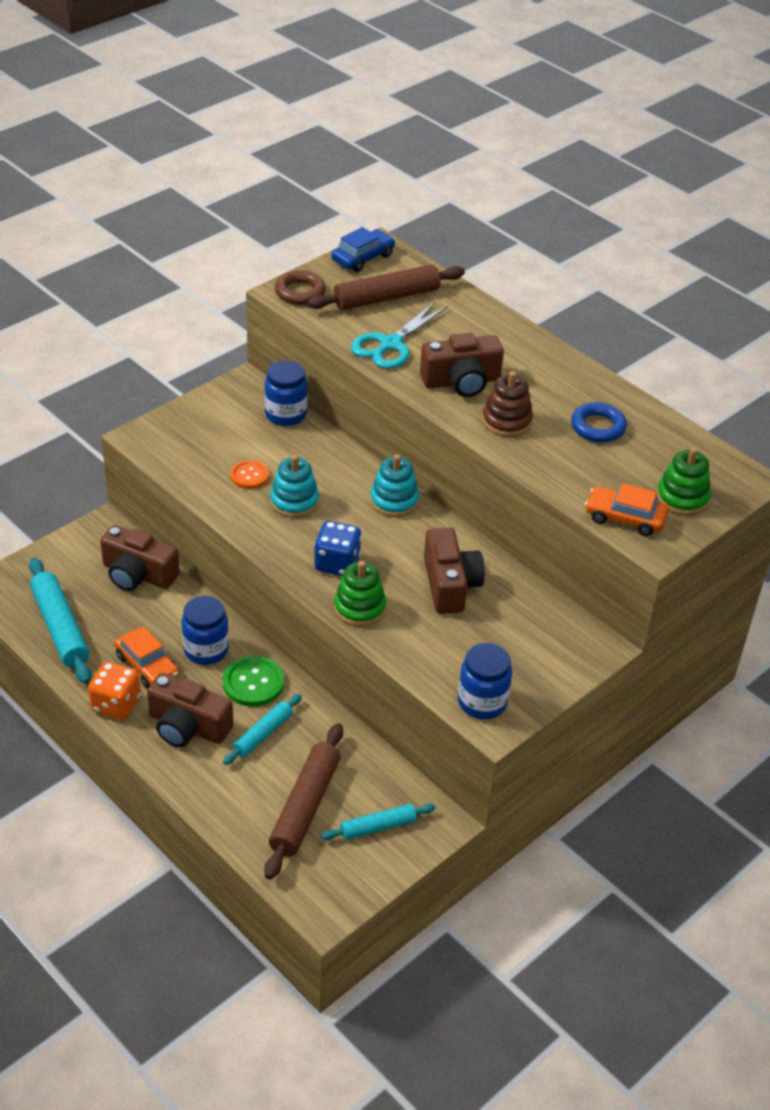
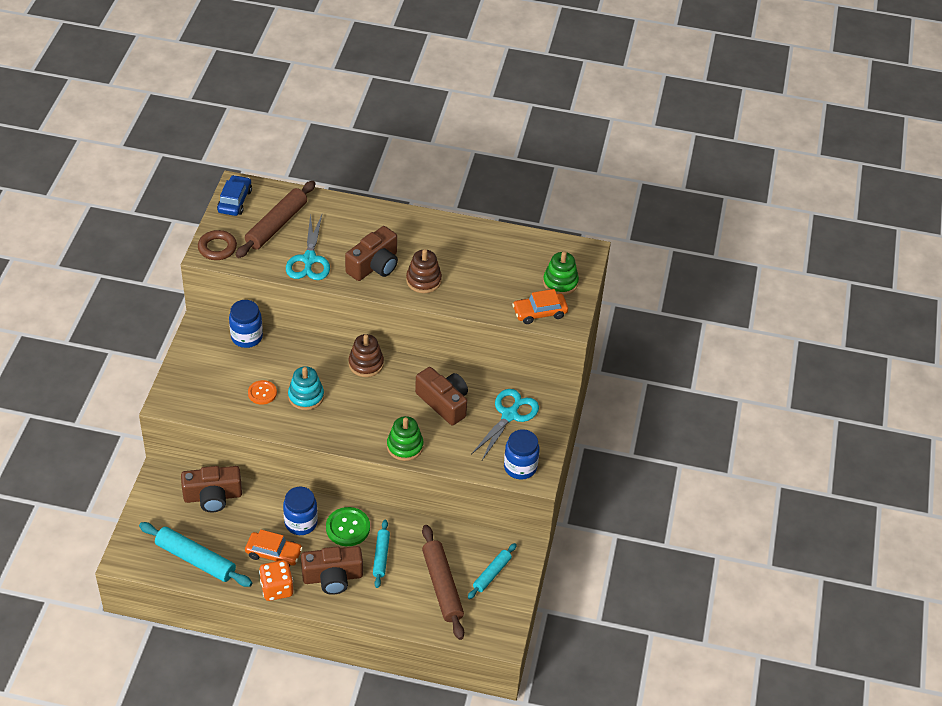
camera: 35 degrees left, 5 degrees up
(337, 563) = (367, 424): blue dice -> none
(394, 501) = (366, 364): turquoise stacking toy -> brown stacking toy
(521, 637) = (510, 415): none -> turquoise scissors
(598, 427) = (478, 258): blue ring -> none

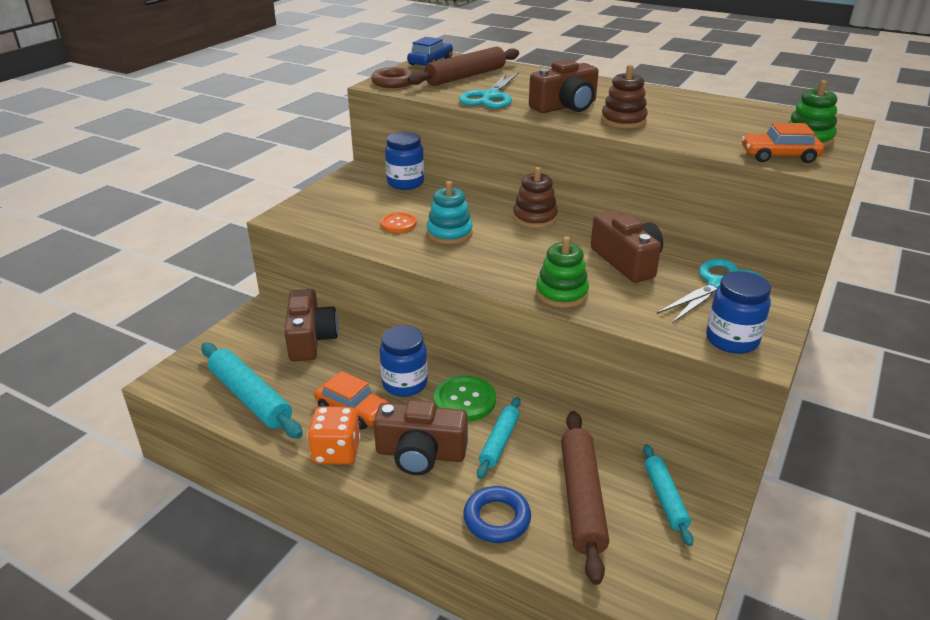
camera: 20 degrees right, 15 degrees down
(213, 496) = (310, 339): brown camera -> brown camera turned 105 degrees counterclockwise
(394, 611) = (497, 518): none -> blue ring
(492, 574) = (665, 498): turquoise rolling pin -> turquoise rolling pin turned 60 degrees counterclockwise

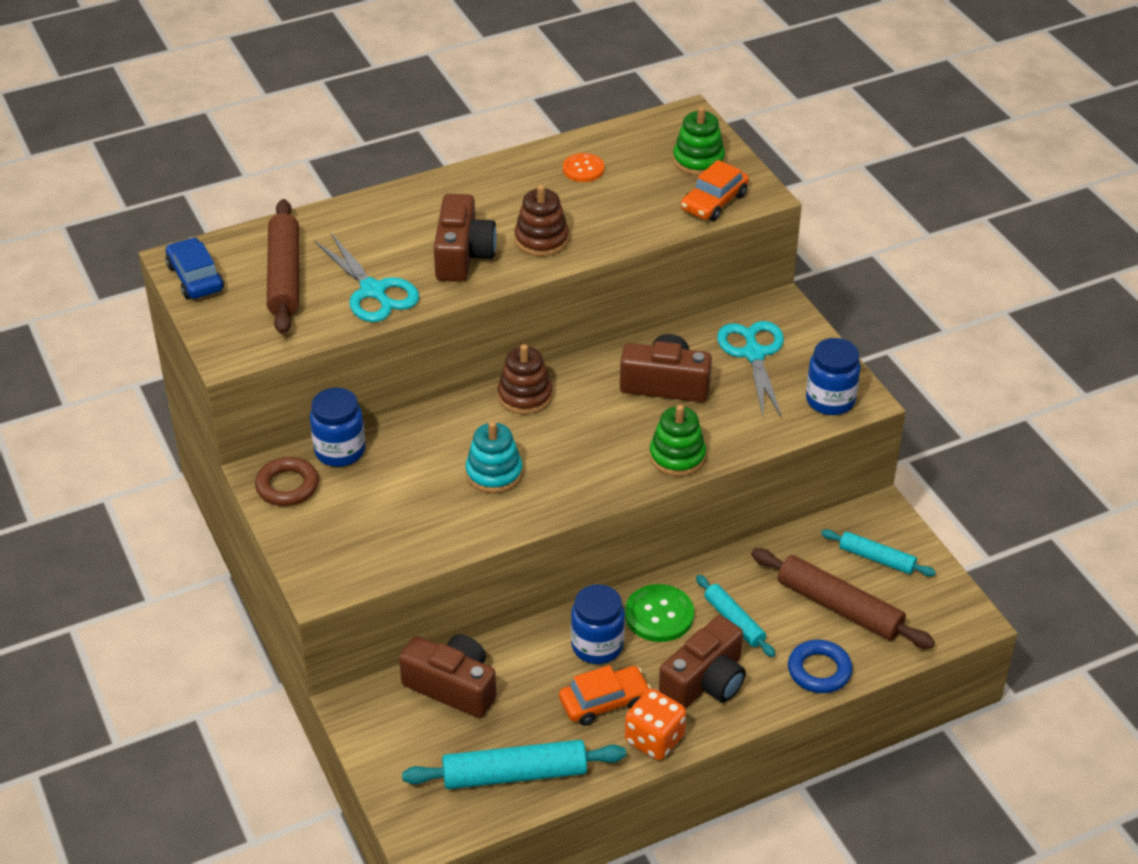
camera: 55 degrees left, 10 degrees up
(393, 82) = (236, 341): brown ring -> brown ring (287, 486)
(398, 224) = (434, 501): orange button -> orange button (583, 169)

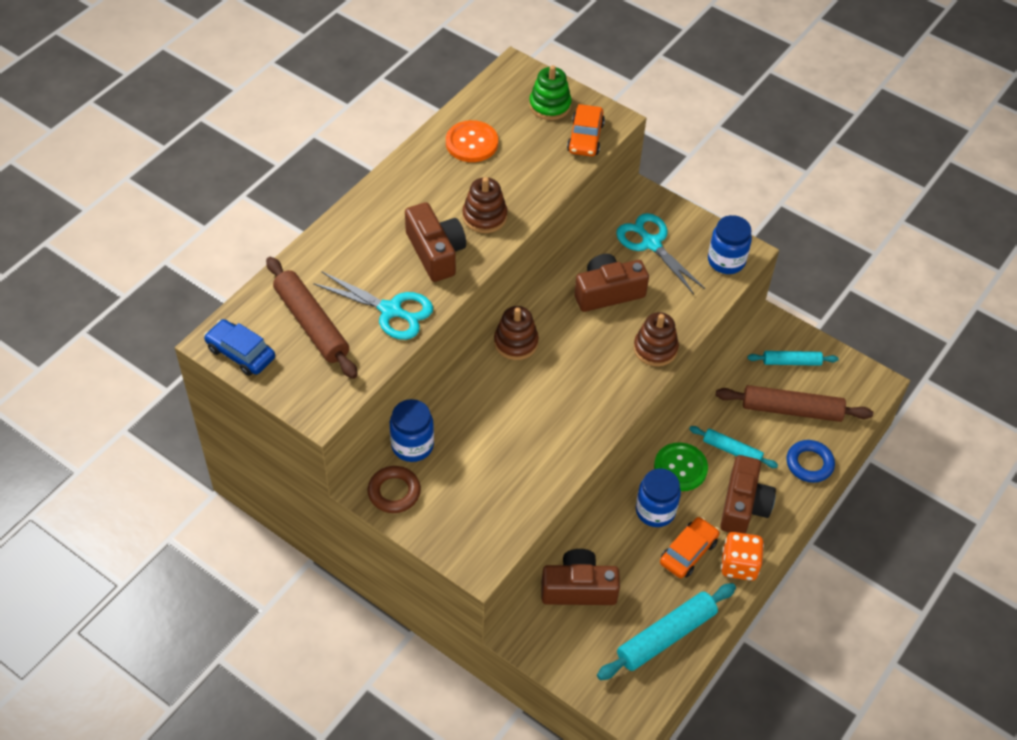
camera: 30 degrees left, 10 degrees up
(494, 473) = (538, 416): turquoise stacking toy -> none
(583, 169) = (471, 143): orange button -> orange button, size x1.52
(677, 456) = (655, 349): green stacking toy -> brown stacking toy

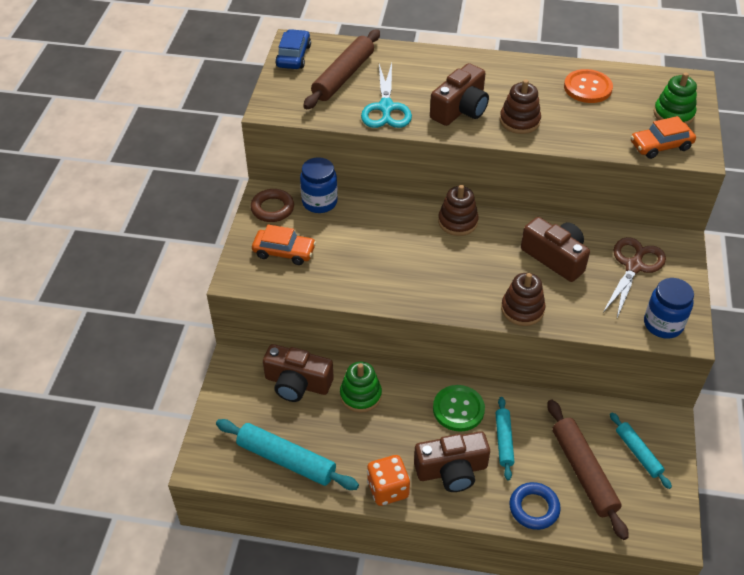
camera: 65 degrees right, 5 degrees down
(578, 588) = (297, 383): brown camera -> brown camera turned 135 degrees clockwise
(622, 540) = (360, 395): none -> green stacking toy
(651, 243) = (634, 266): turquoise scissors -> brown scissors
(655, 511) = (403, 407): blue jar -> none
(688, 552) = (377, 446): orange car -> orange car (284, 252)

